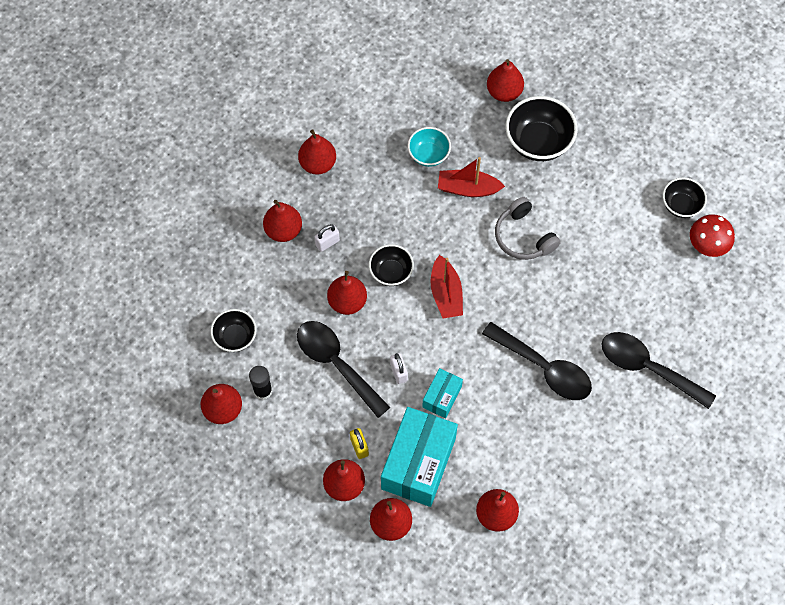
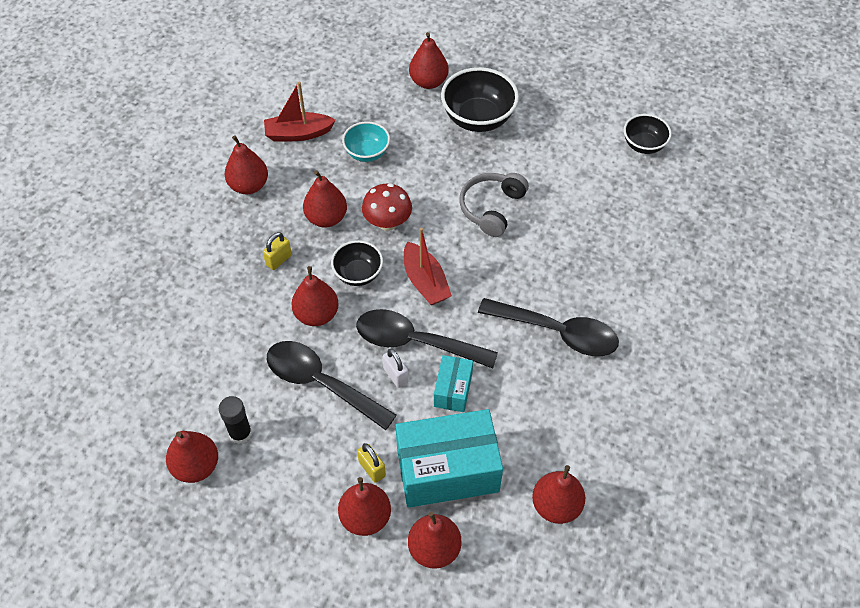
camera: 15 degrees left, 10 degrees down
(235, 337) = (194, 382): black bowl -> none
(283, 230) = (226, 258): red pear -> red pear (326, 218)
(327, 243) = (279, 260): white padlock -> yellow padlock
(418, 463) = (447, 470): turquoise box -> turquoise box turned 75 degrees clockwise
(468, 188) = (418, 175): red boat -> red boat (298, 134)
(523, 237) = (491, 208): grey headphones -> grey headphones turned 75 degrees clockwise
(647, 368) = (669, 306): black spoon -> black spoon (415, 342)
(707, 245) = (684, 176): red mushroom -> red mushroom (387, 223)

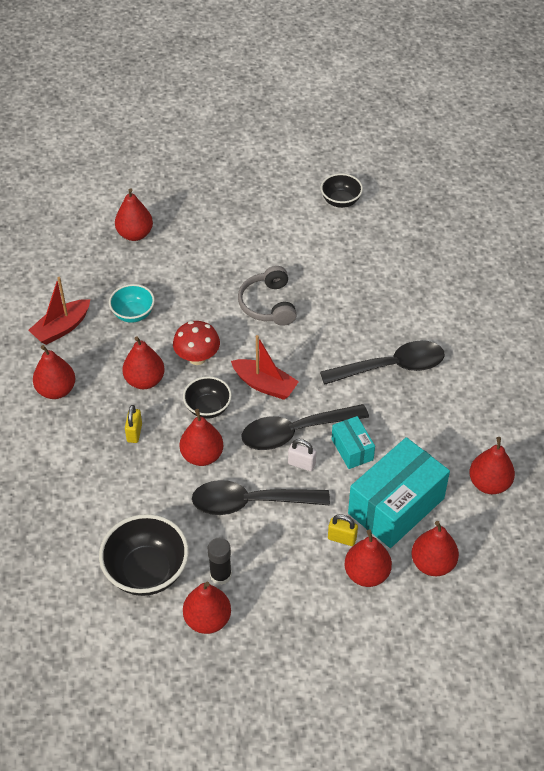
camera: 35 degrees left, 5 degrees down
(478, 118) = (200, 243): black bowl -> black bowl (147, 571)

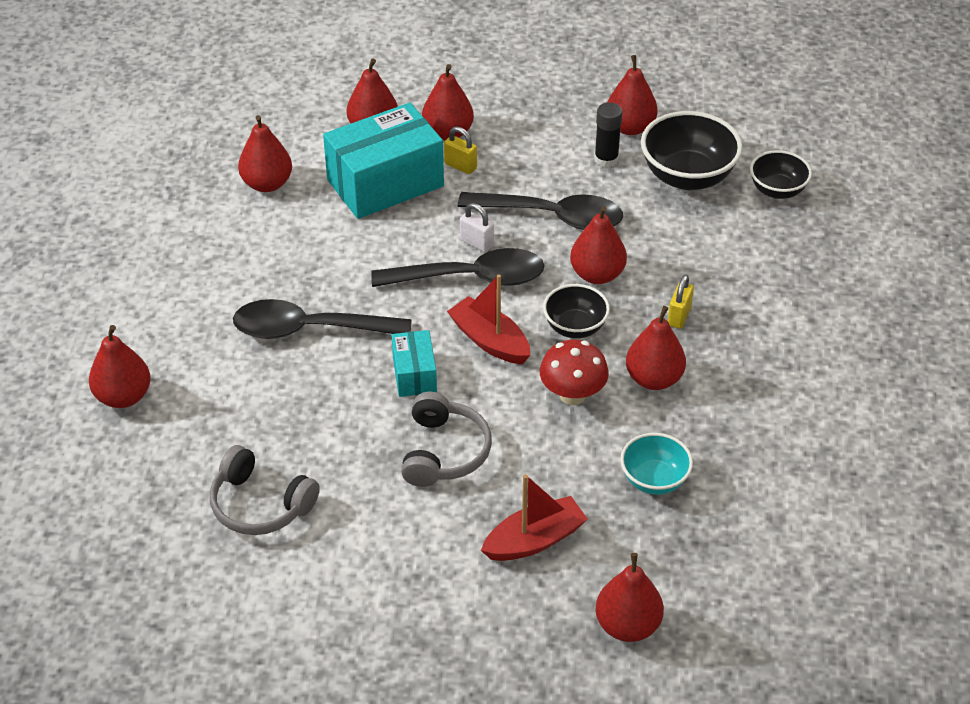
camera: 165 degrees left, 5 degrees down
(56, 390) = (780, 390): red pear -> red pear (123, 396)
(61, 328) = (768, 480): red boat -> red boat (534, 540)
(340, 201) = (248, 613): black bowl -> black bowl (777, 190)
(352, 449) = (408, 246): turquoise box -> turquoise box (414, 374)
(364, 253) = (260, 505): none -> grey headphones

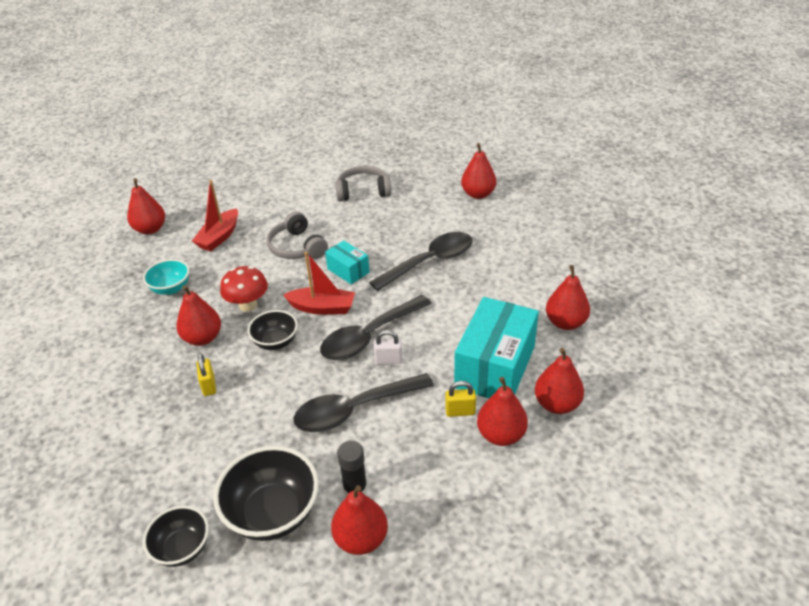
camera: 145 degrees right, 5 degrees down
(597, 274) = (287, 384): red pear -> none

